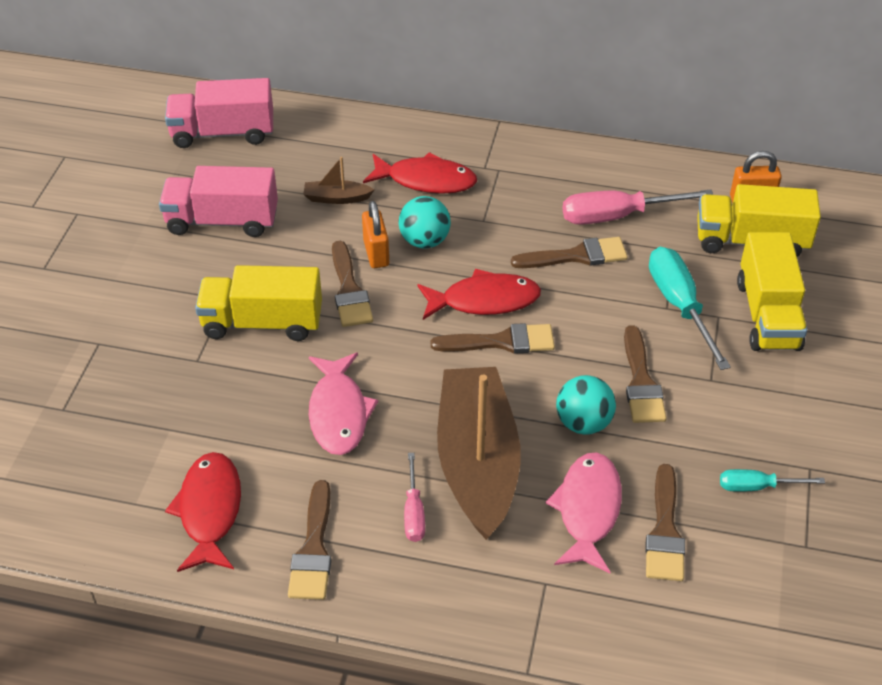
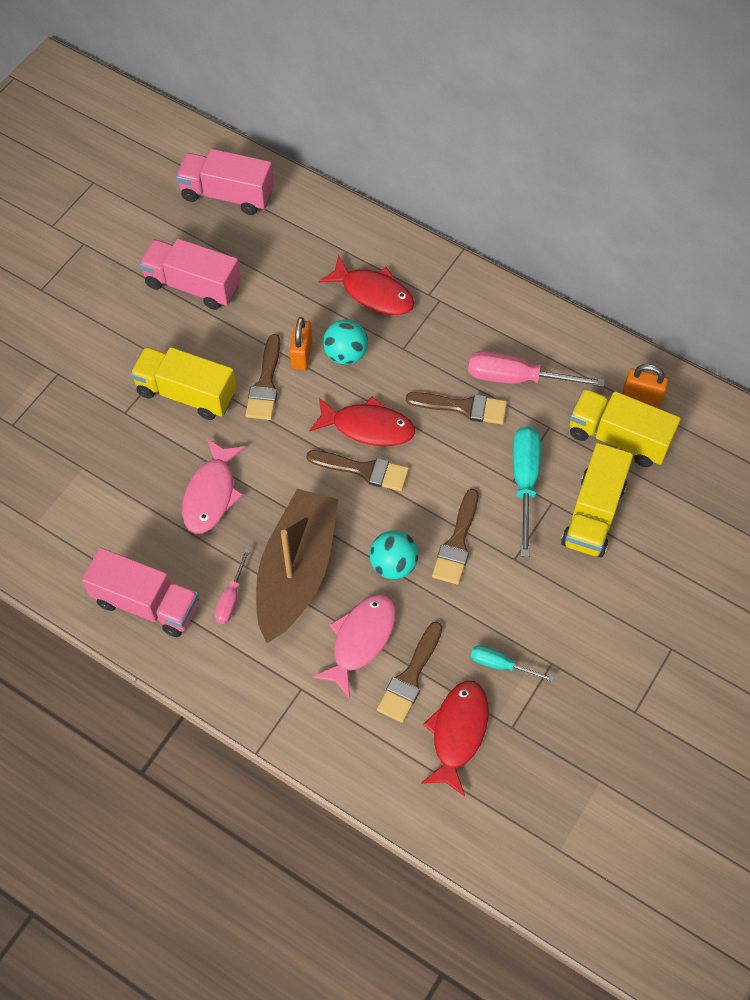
camera: 20 degrees right, 15 degrees up
(209, 510) = (85, 546): red fish -> red fish (457, 733)
(313, 549) = (146, 603): brown brush -> pink truck
(336, 198) = (293, 289): brown boat -> none

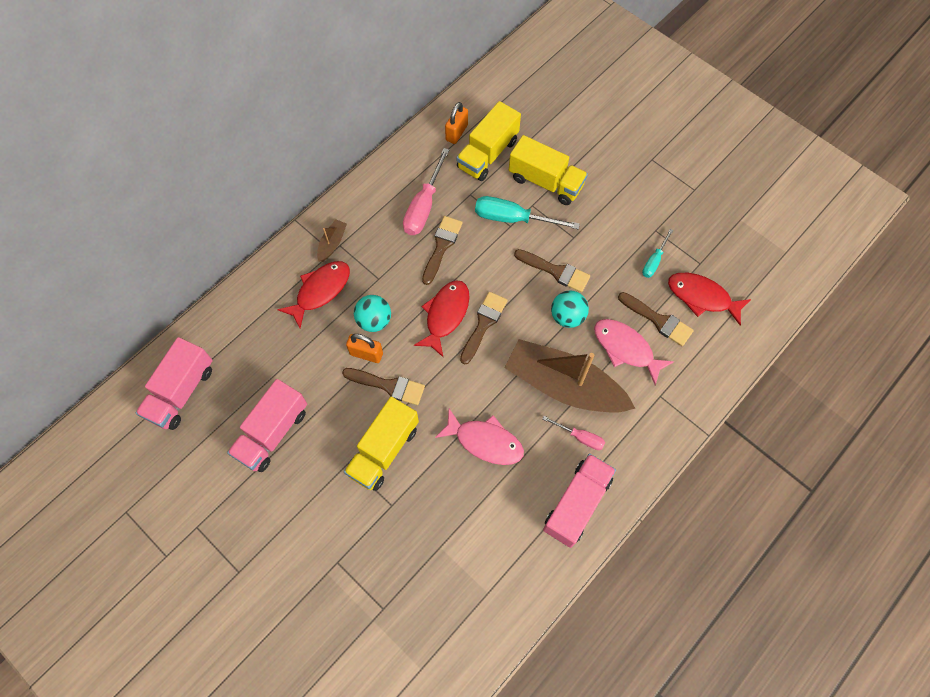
camera: 80 degrees left, 5 degrees up
(440, 292) = (332, 243): none -> brown boat

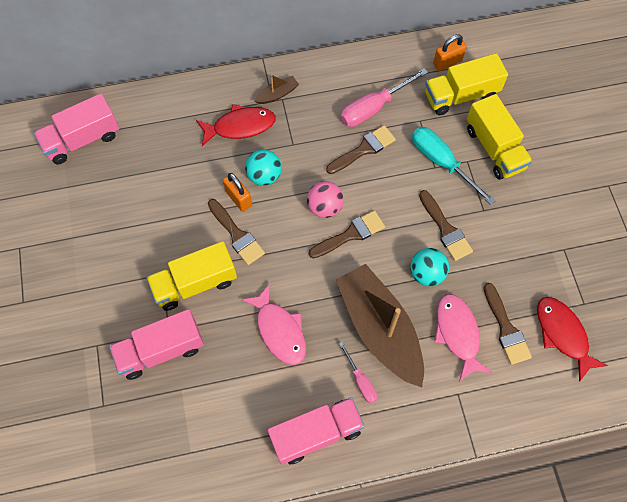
camera: 35 degrees right, 0 degrees up
(272, 433) = (123, 214): pink truck -> pink truck (161, 350)
(445, 315) = (324, 207): red fish -> pink ball
(654, 261) = (541, 275): turquoise screwdriver -> none

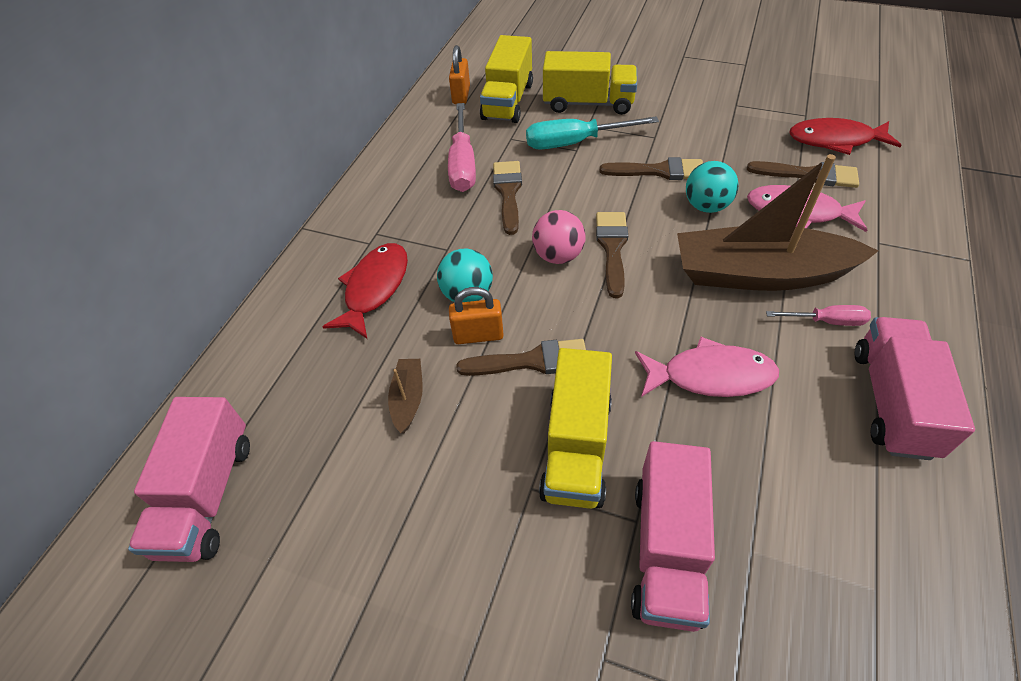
camera: 55 degrees left, 15 degrees down
(277, 94) = (365, 234): brown boat -> brown boat (408, 399)

